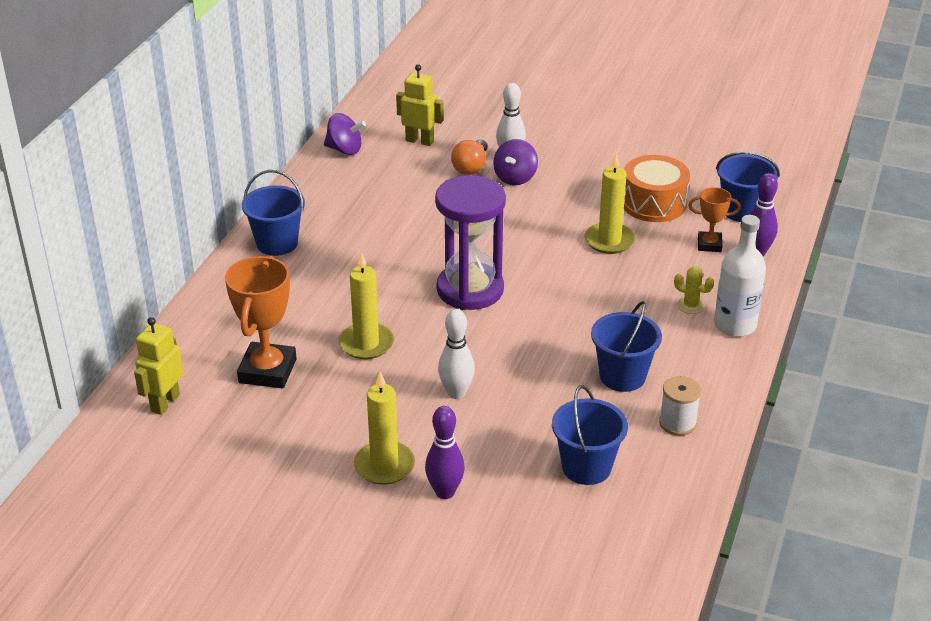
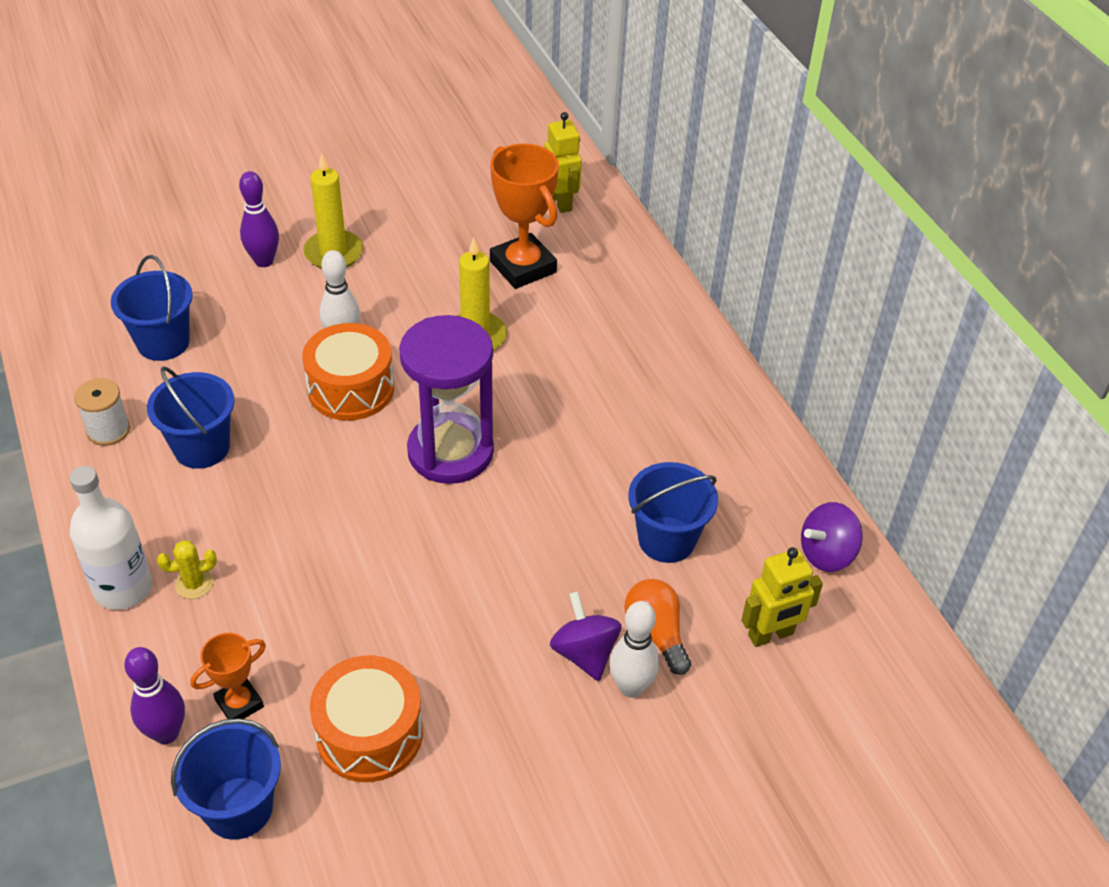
camera: 135 degrees right, 10 degrees up
(277, 243) = (699, 383): blue bucket -> blue bucket (666, 539)
(487, 358) = (351, 388): none -> orange drum
(609, 241) = (369, 623): yellow candle -> none

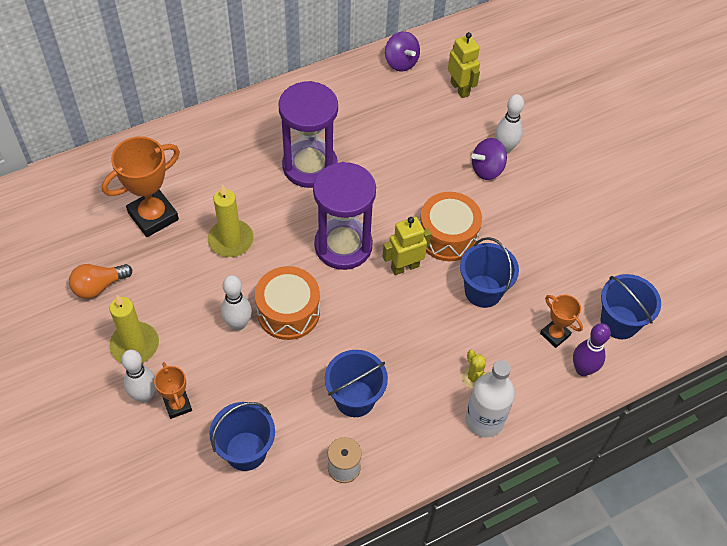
camera: 95 degrees left, 10 degrees up
(243, 287) = (177, 405): none -> orange trophy
(264, 261) = (144, 395): purple bowling pin -> white bowling pin
(369, 733) = (559, 265): orange drum -> orange drum (447, 236)
(561, 202) = (75, 195): yellow robot -> yellow robot (404, 267)
(600, 423) = (310, 166): none -> purple hourglass
(656, 633) = (468, 137): orange light bulb -> orange light bulb (99, 286)
(666, 539) = (401, 132): blue bucket -> blue bucket (483, 291)

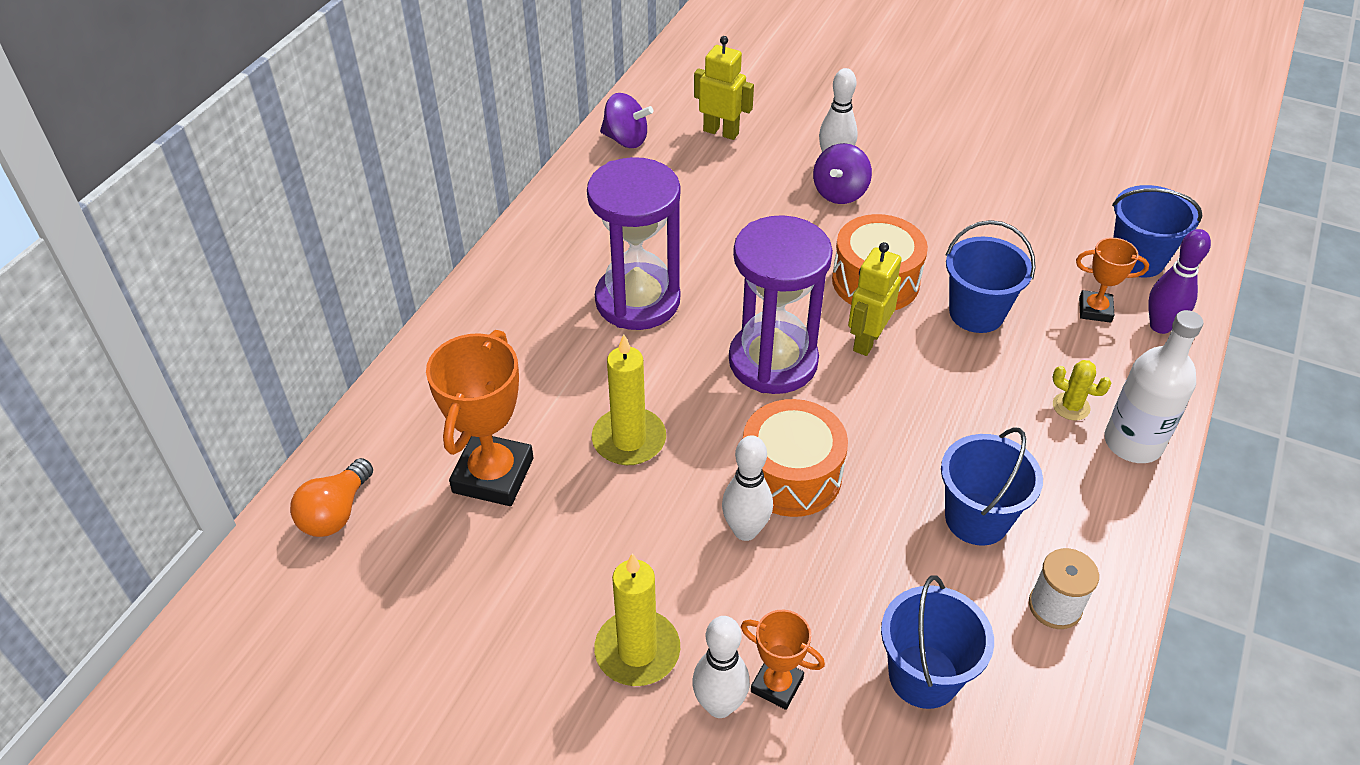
camera: 35 degrees left, 10 degrees down
(99, 286) = (506, 611): orange light bulb -> orange light bulb (336, 512)

